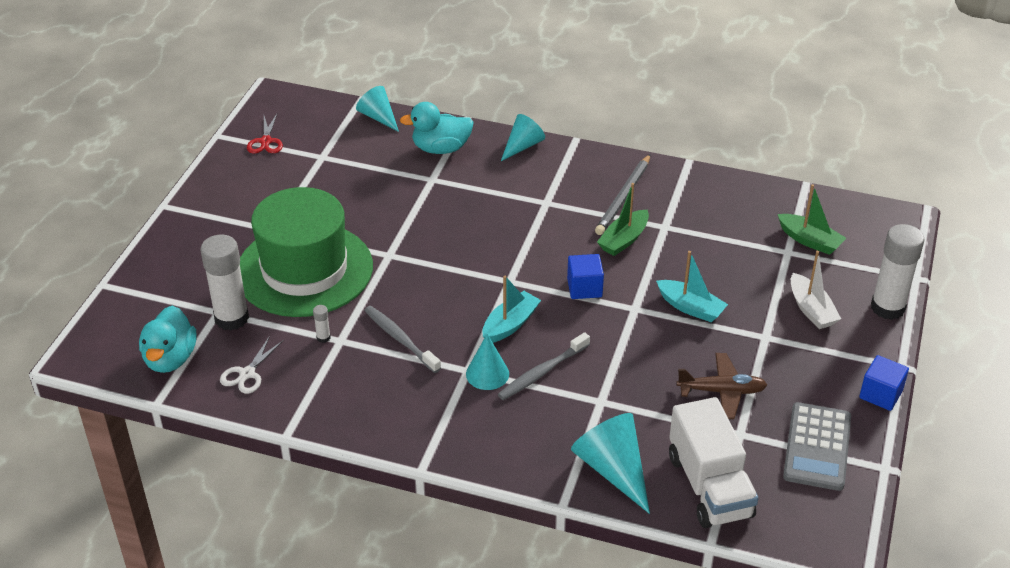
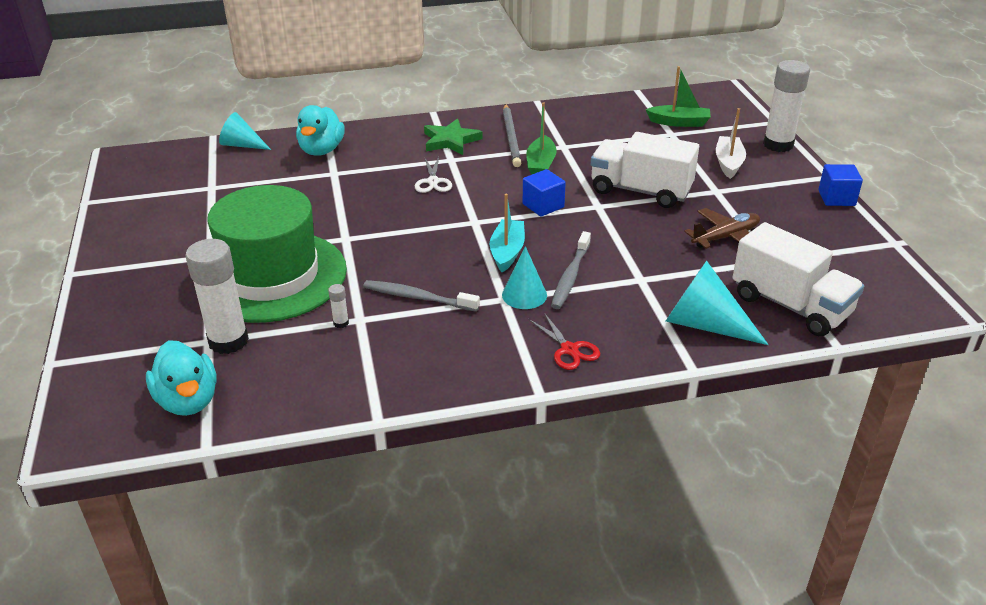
camera: 30 degrees left, 5 degrees down
(247, 374) = (287, 382): white scissors -> white scissors (433, 182)
(266, 141) = (143, 192): red scissors -> red scissors (569, 350)
(441, 148) = (321, 150): turquoise duck -> turquoise duck turned 45 degrees counterclockwise
(522, 146) = (393, 129): turquoise cone -> none
(564, 180) = (451, 140): none -> green star
(690, 307) = (640, 191): turquoise boat -> white truck
(811, 309) = (728, 163): white boat -> white boat turned 120 degrees counterclockwise
(817, 447) = (834, 248): grey calculator -> none

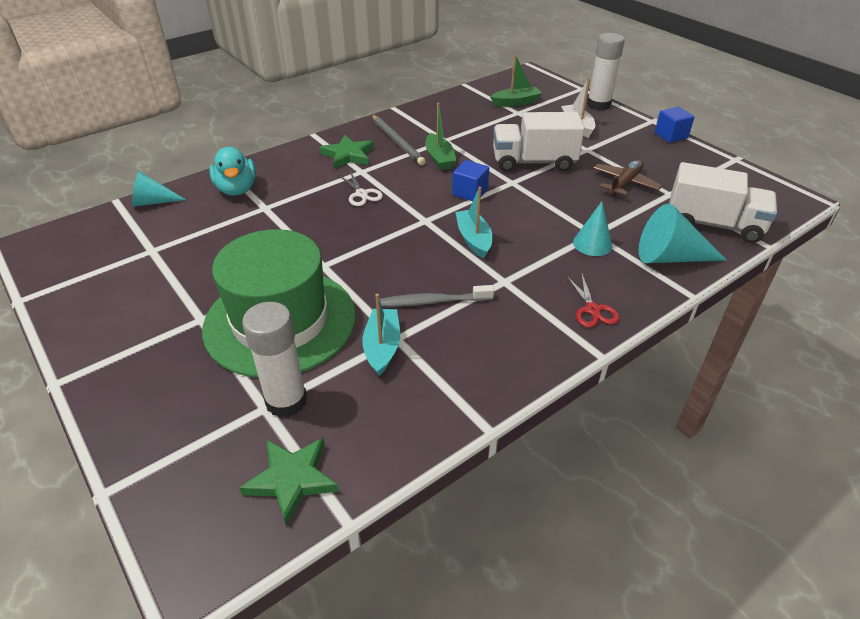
camera: 25 degrees left, 5 degrees up
(188, 401) = (292, 479): turquoise duck -> green star
(341, 323) = (382, 347): white glue stick -> turquoise boat
(524, 295) = (518, 273): turquoise cone -> turquoise cone (592, 244)
(569, 350) = (592, 310): red scissors -> red scissors turned 45 degrees clockwise
(570, 276) = (540, 246): grey toothbrush -> none

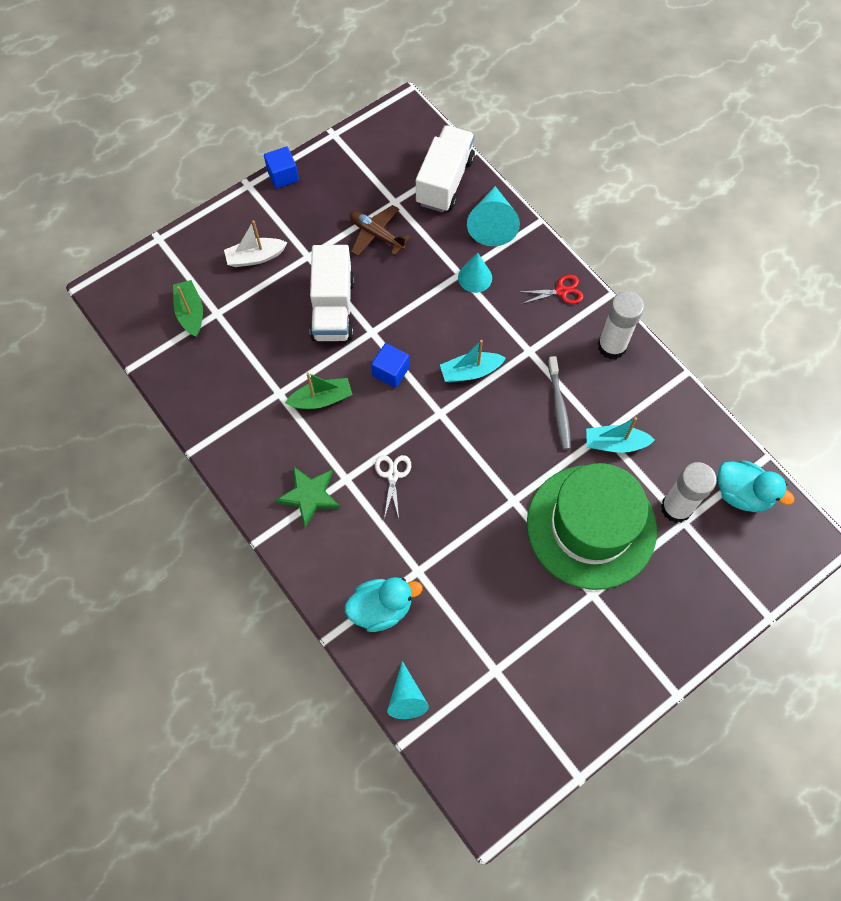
camera: 90 degrees left, 25 degrees up
(292, 479) = (742, 494): green star -> turquoise duck
(361, 194) = (392, 475): white scissors -> white scissors turned 60 degrees counterclockwise
(397, 141) = (280, 444): grey pencil -> none
(598, 105) = (205, 228): white glue stick -> white glue stick (612, 346)

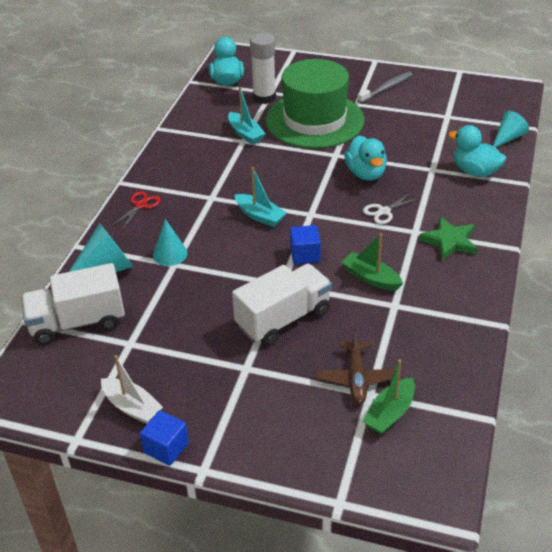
camera: 125 degrees left, 25 degrees down
(255, 257) = (283, 405): white boat -> white boat (132, 407)
(376, 235) = (179, 334): brown plane -> brown plane (356, 378)
(460, 504) = (366, 173): none -> turquoise duck
(559, 407) = (244, 166): grey toothbrush -> grey toothbrush (386, 88)
(561, 291) = (140, 205): red scissors -> red scissors turned 75 degrees clockwise
(612, 346) = (168, 164): white glue stick -> none

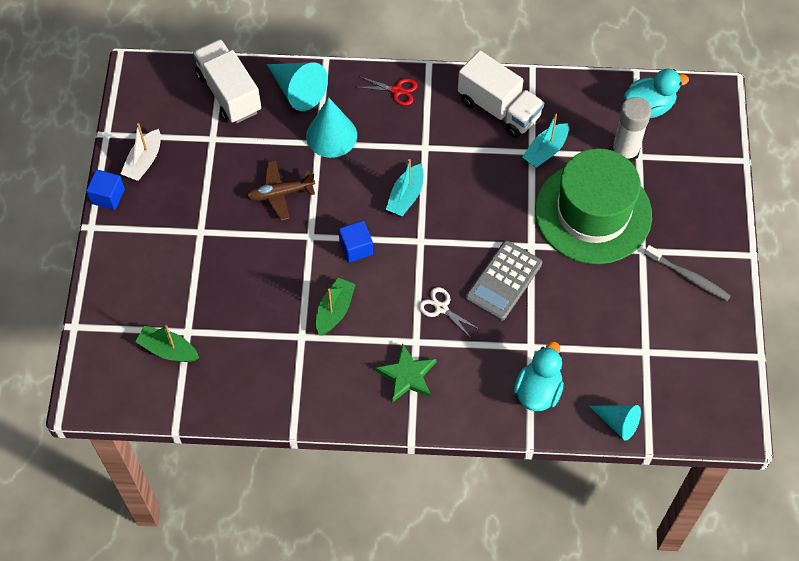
camera: 75 degrees right, 20 degrees up
(170, 254) = (331, 135): turquoise cone -> turquoise cone, size x1.53
(283, 319) = (264, 247): white truck -> white truck (499, 108)
(356, 378) = (203, 318): brown plane -> brown plane (280, 193)
(366, 173) = (504, 281): turquoise duck -> grey calculator

